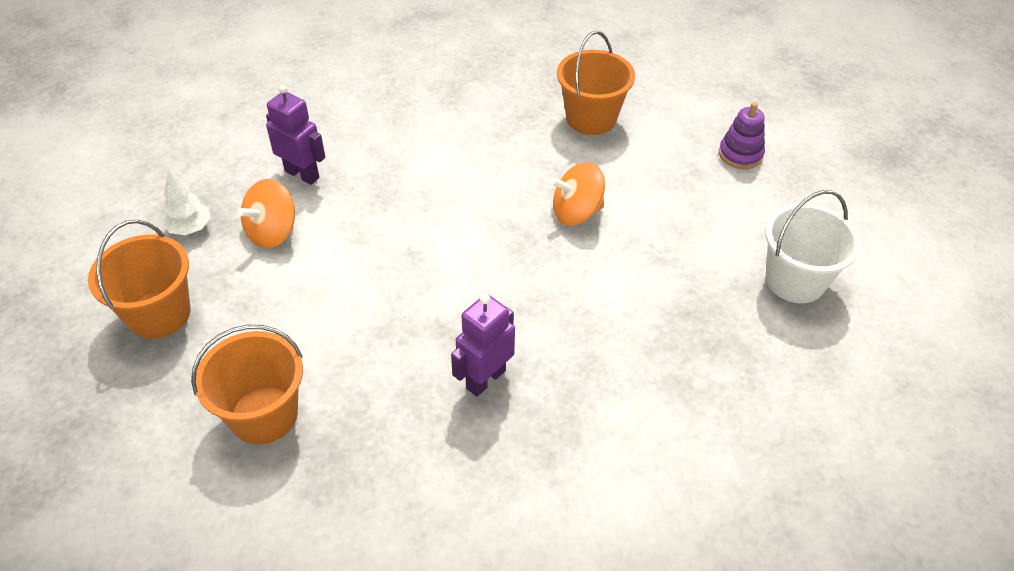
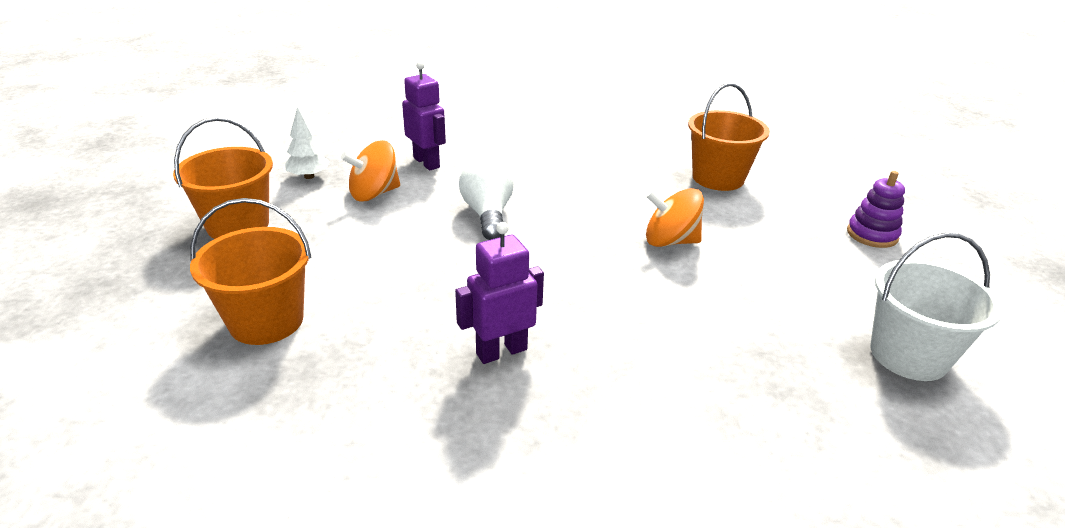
camera: 20 degrees right, 15 degrees down
(398, 227) = (488, 214): none -> white light bulb

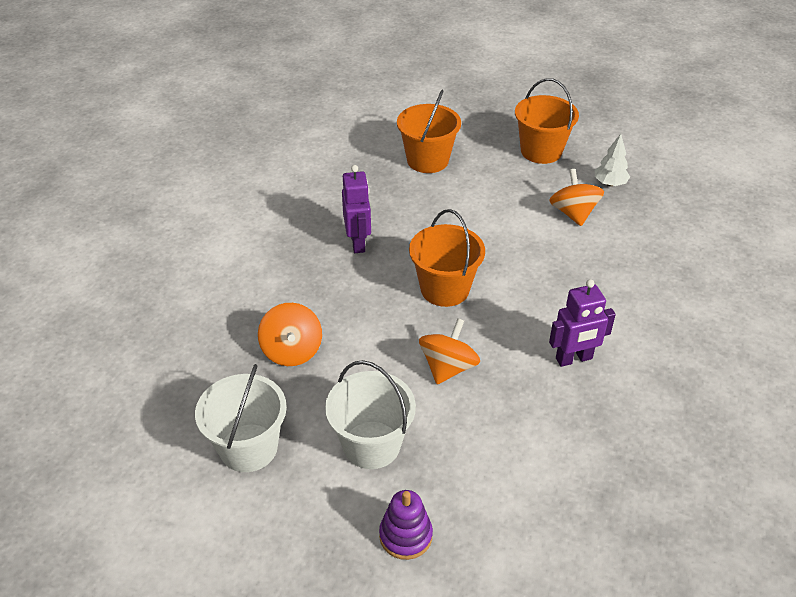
camera: 110 degrees right, 10 degrees up
(427, 162) = (626, 248): purple robot -> purple robot (574, 359)
(488, 214) = (524, 268): white light bulb -> none
(718, 178) = (555, 456): orange bucket -> orange bucket (445, 289)
(746, 361) = (292, 351): none -> orange spinning top
(808, 270) = (371, 445): none -> white bucket

